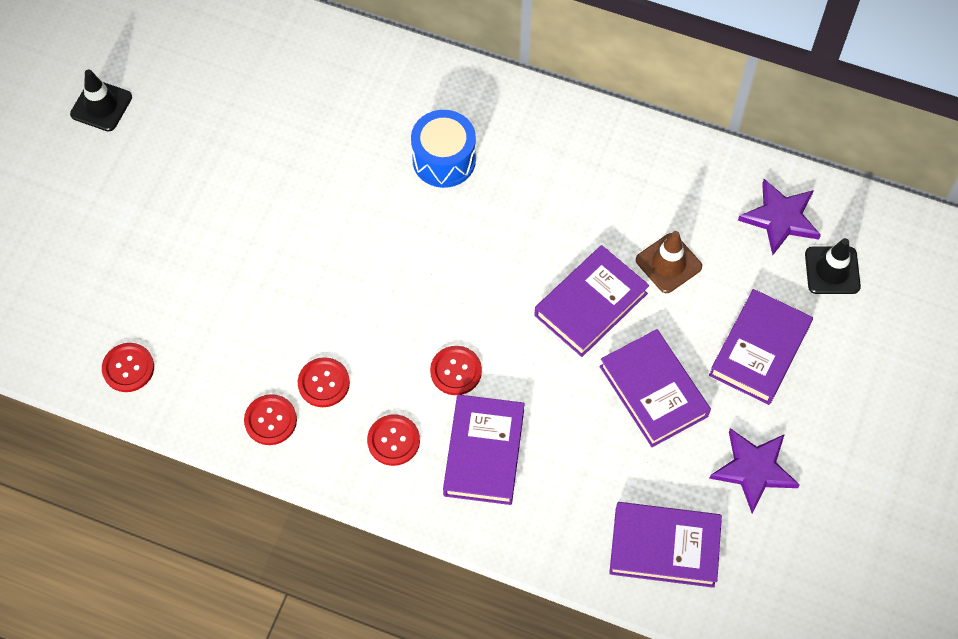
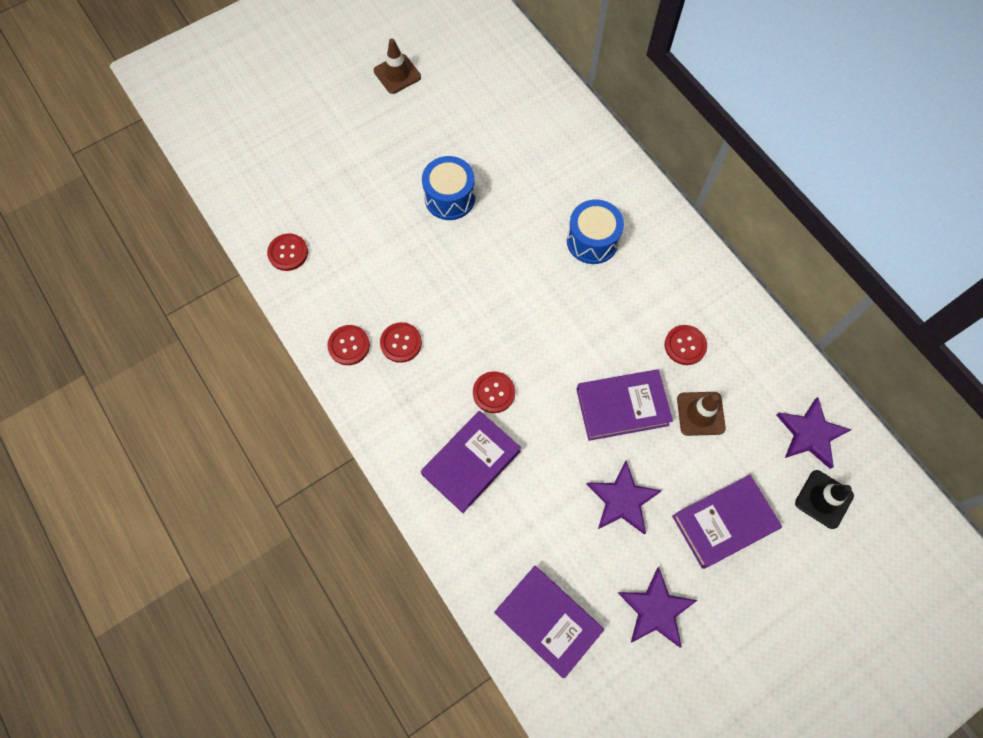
camera: 35 degrees right, 5 degrees up
(101, 106) = (397, 74): black traffic cone -> brown traffic cone
(262, 204) = (449, 198): none -> blue drum
(393, 441) = (417, 413): red button -> red button (685, 345)
(653, 391) = (622, 500): purple book -> purple star

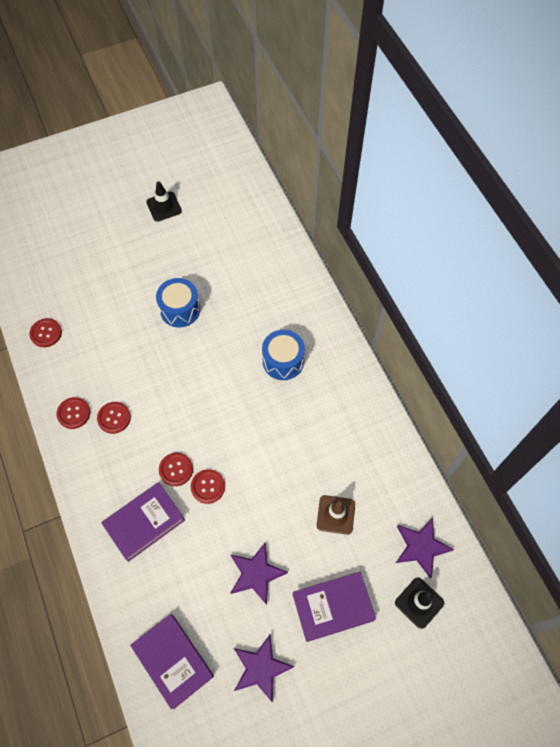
camera: 10 degrees right, 5 degrees down
(397, 74) = (164, 206): brown traffic cone -> black traffic cone
(622, 407) = (274, 498): purple book -> none
(685, 345) = (336, 457): red button -> red button (208, 486)

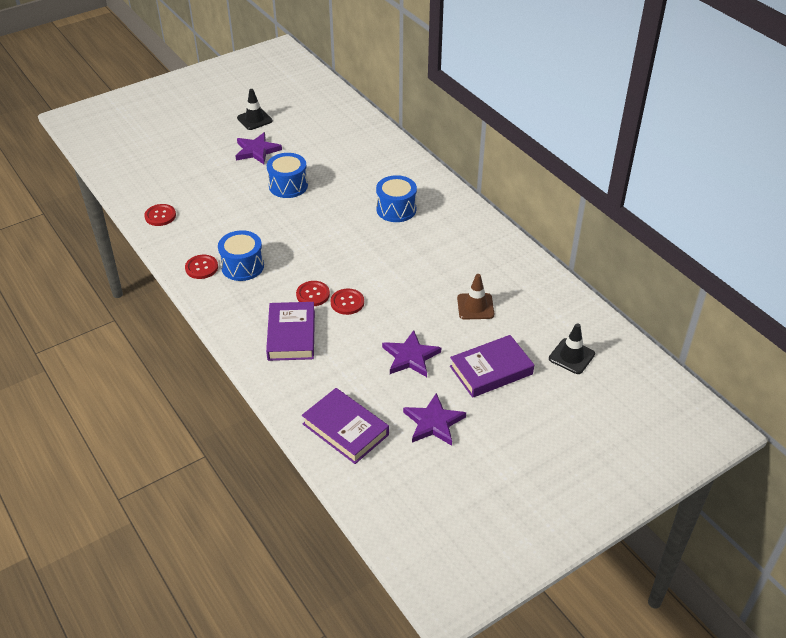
camera: 10 degrees left, 20 degrees down
(114, 418) = (242, 266): red button -> blue drum
(144, 522) = (291, 335): purple book -> purple book turned 45 degrees counterclockwise
(421, 547) = (562, 318): purple star -> purple star (257, 151)

